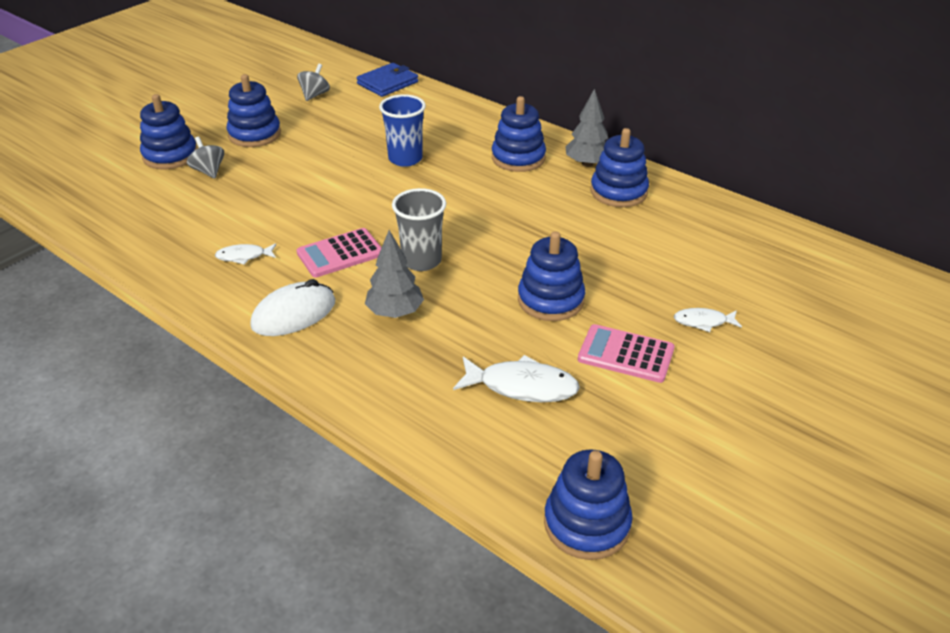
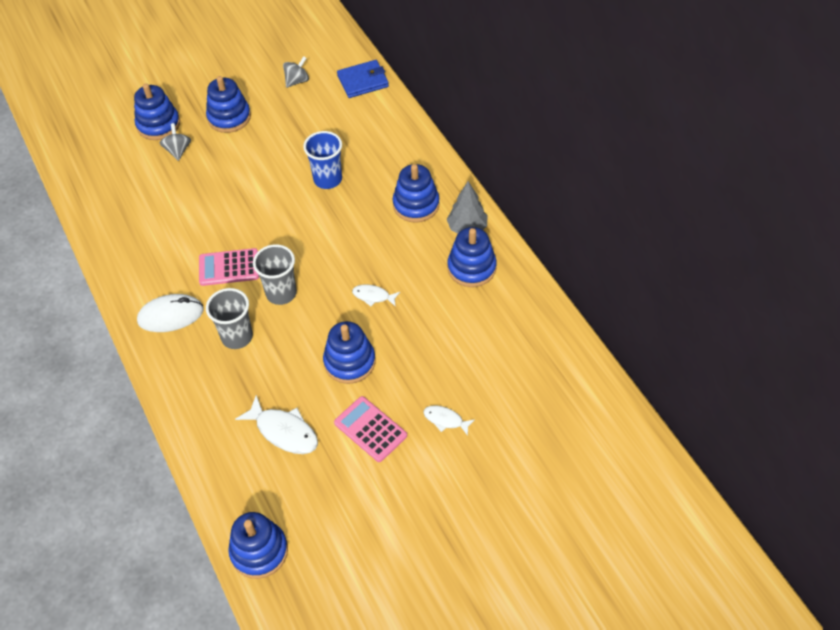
camera: 25 degrees right, 15 degrees up
(244, 256) = (163, 249): white fish -> white fish (373, 296)
(395, 312) = (237, 337): grey tree -> grey cup

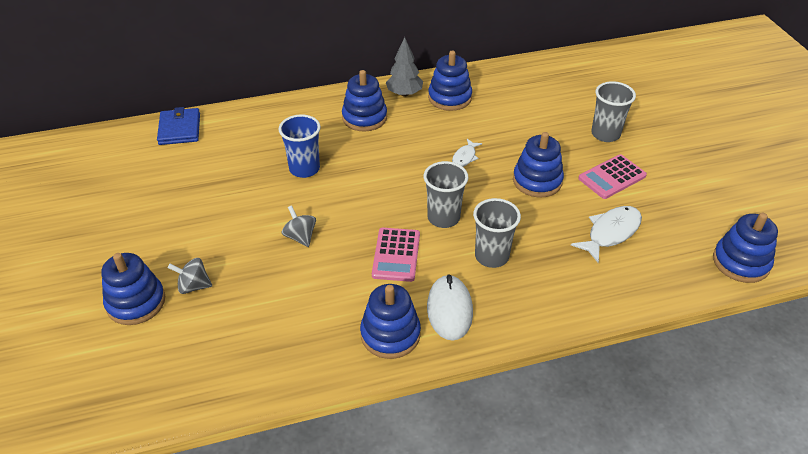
camera: 80 degrees left, 10 degrees down
(229, 117) = (166, 235): blue stacking toy -> blue stacking toy (390, 334)
(297, 81) = (145, 175): grey spinning top -> grey spinning top (300, 237)
(445, 420) = (605, 134): white fish -> grey cup

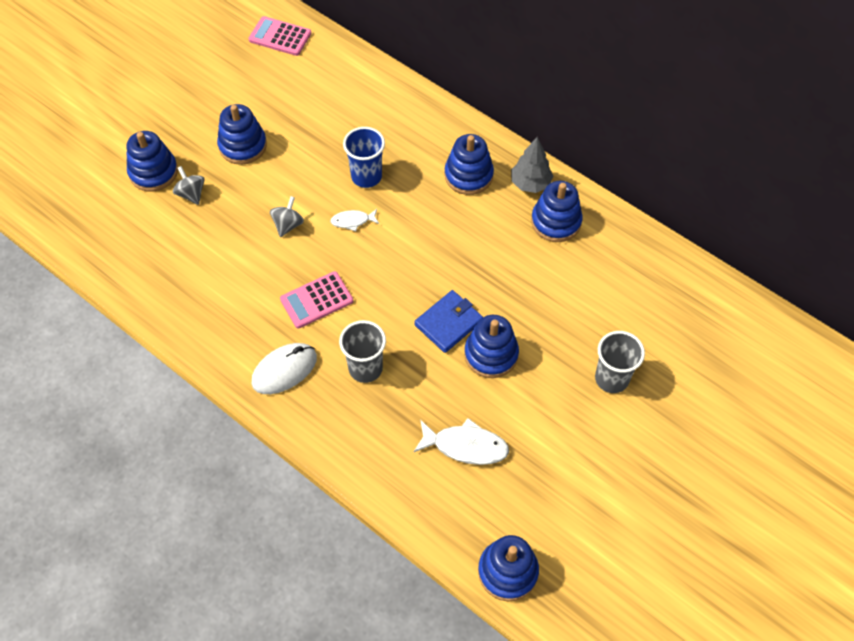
camera: 55 degrees right, 15 degrees up
(180, 129) = (345, 63): blue wallet -> blue wallet (448, 323)
(390, 334) = (232, 344): blue stacking toy -> blue stacking toy (243, 146)
(443, 218) = (385, 309): grey cup -> none
(465, 157) = (477, 281): white fish -> white fish (352, 221)
(612, 177) = (547, 413): pink calculator -> pink calculator (280, 37)

